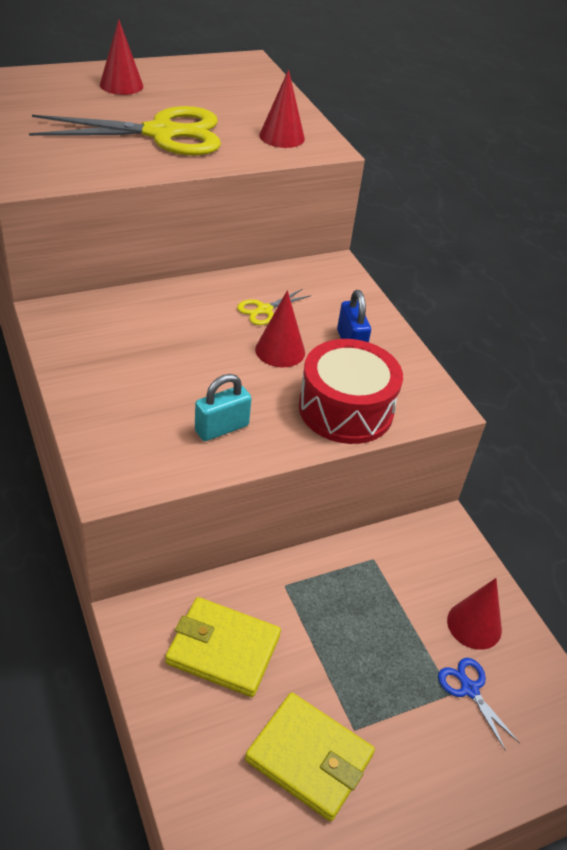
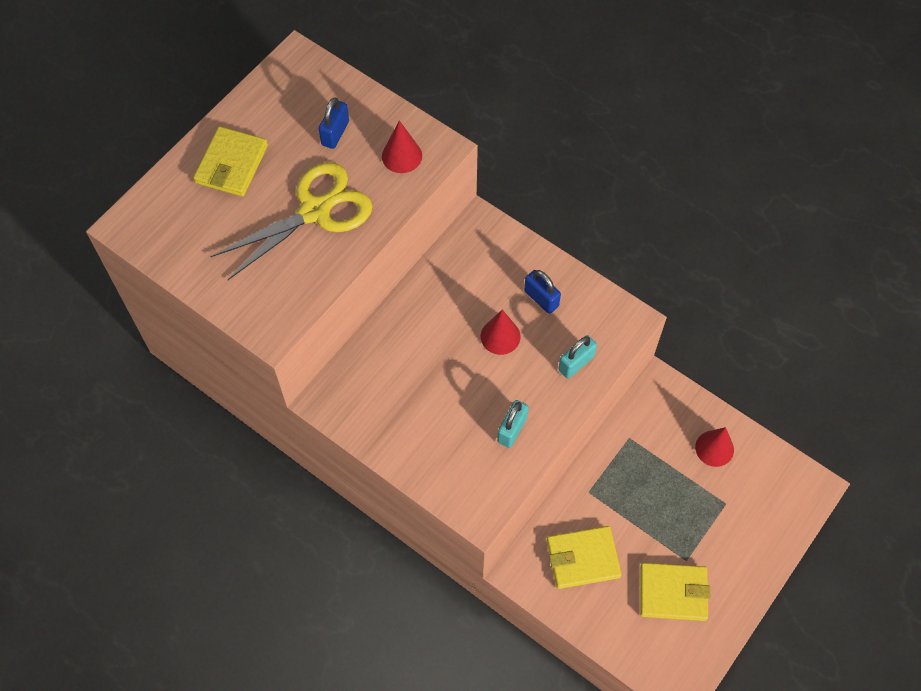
camera: 25 degrees left, 20 degrees up
(121, 85) = (232, 164): red cone -> yellow wallet
(234, 104) = (335, 133): none -> blue padlock
(264, 310) = (462, 302): yellow scissors -> none
(346, 409) = (576, 363): red drum -> turquoise padlock
(469, 689) = (734, 494): blue scissors -> none

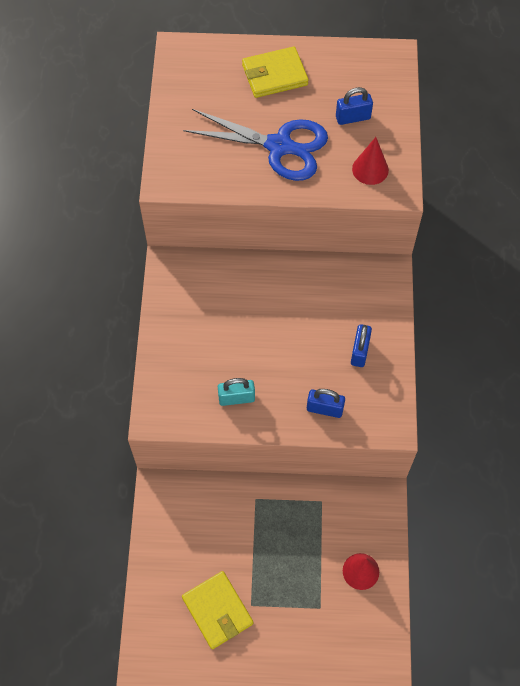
camera: 55 degrees right, 0 degrees up
(315, 211) = (279, 146): yellow scissors -> blue scissors
(500, 336) = (306, 343): red cone -> none
(576, 363) = (324, 409): turquoise padlock -> blue padlock
(583, 558) = (199, 527): yellow wallet -> none

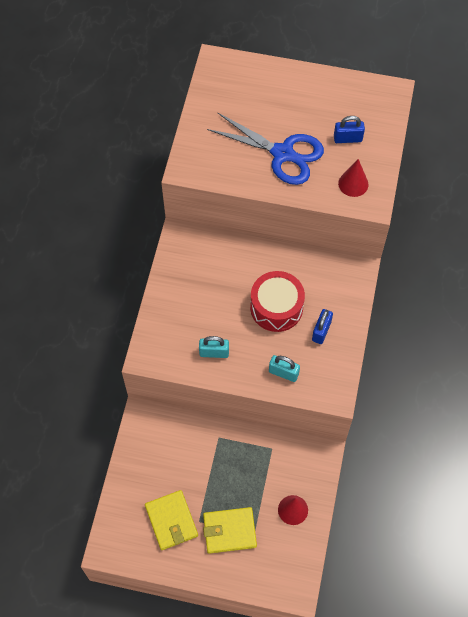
camera: 10 degrees right, 0 degrees up
(274, 75) = (290, 94): yellow wallet -> yellow wallet (229, 531)
(301, 332) = (276, 307): none -> red drum
(324, 409) = (283, 373): blue padlock -> turquoise padlock

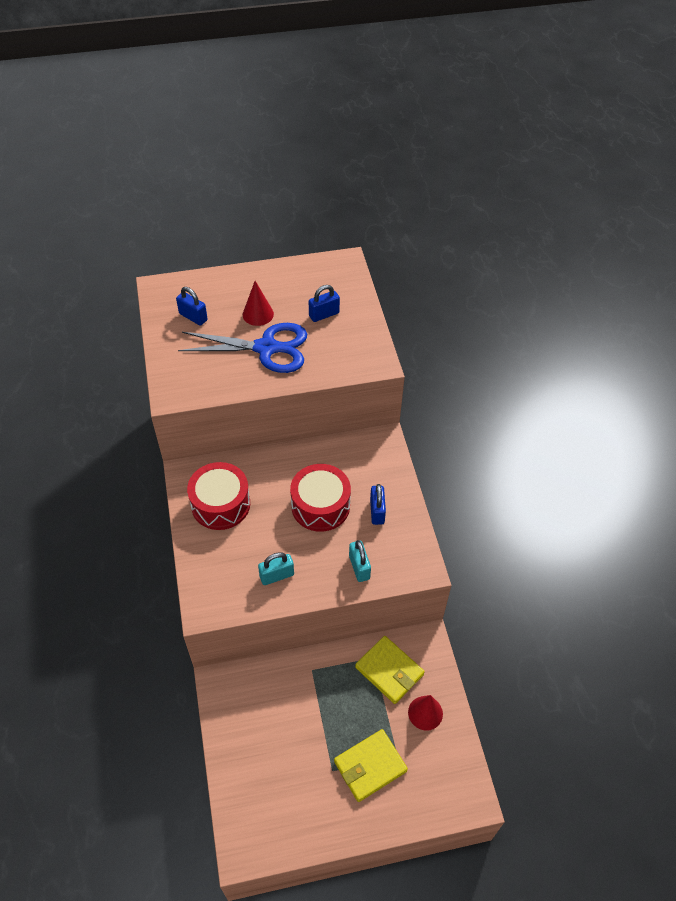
camera: 25 degrees left, 10 degrees down
(171, 521) = (302, 784): yellow wallet -> yellow wallet (389, 671)
(195, 274) = (220, 504): none -> red drum
(233, 101) = (193, 317): none -> blue padlock
(283, 373) = (359, 567): turquoise padlock -> turquoise padlock turned 75 degrees clockwise
(353, 184) = (350, 352): red cone -> red cone (258, 314)

